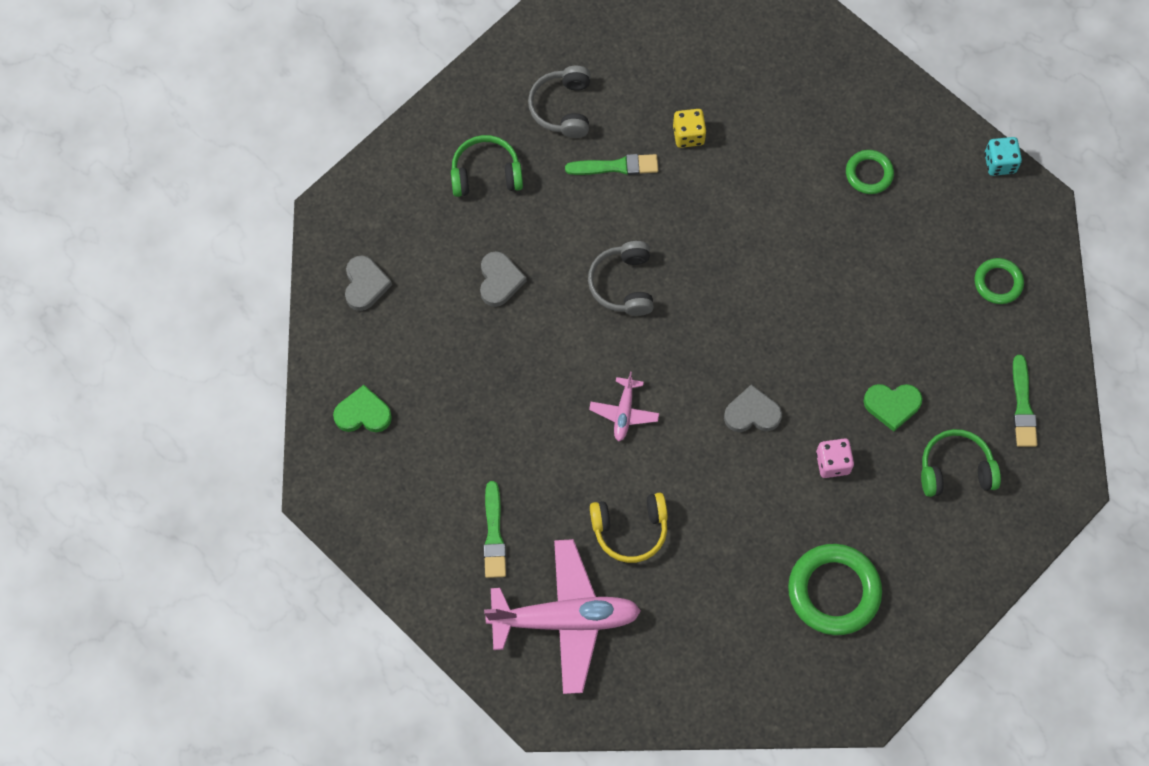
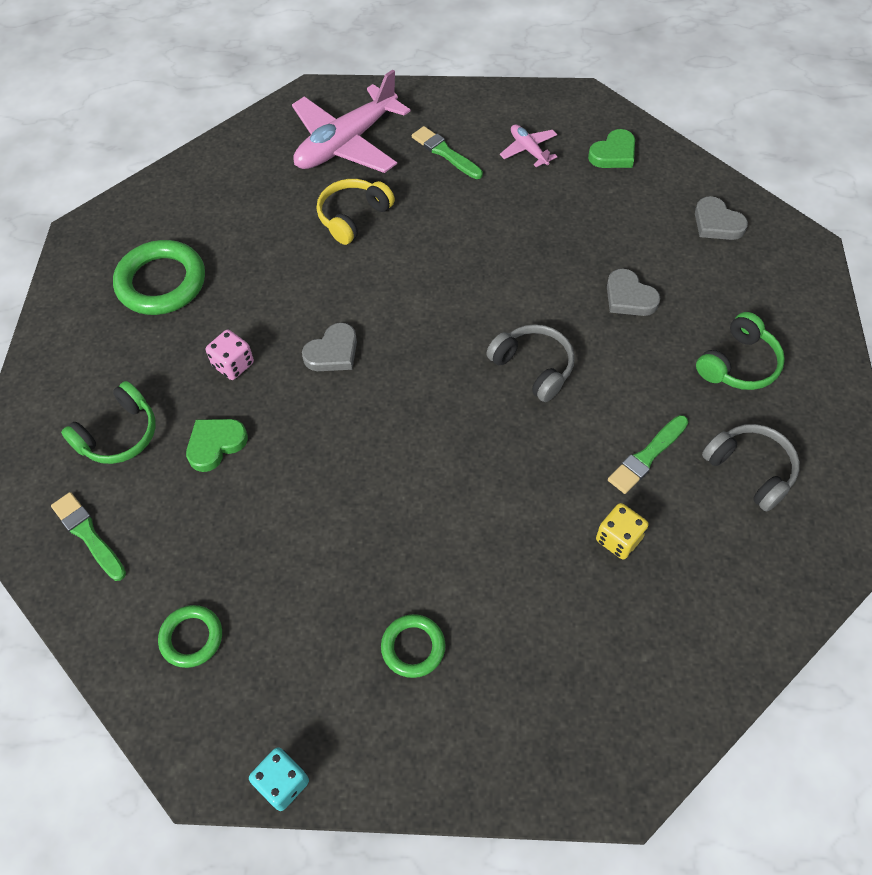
camera: 140 degrees right, 10 degrees down
(624, 412) = (434, 281): pink plane -> pink plane (529, 150)

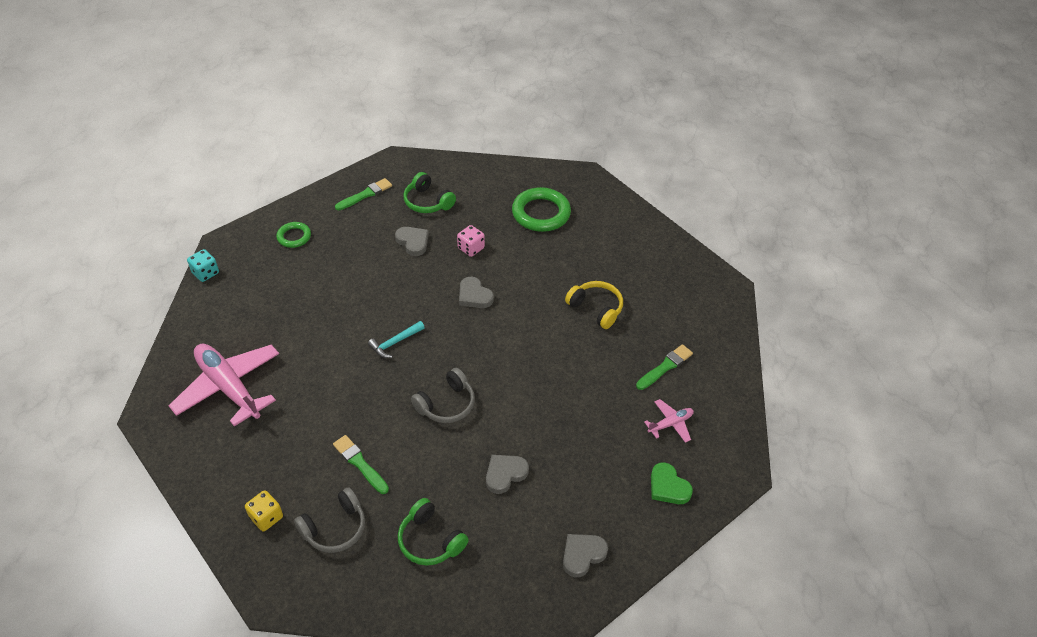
camera: 90 degrees right, 10 degrees down
(215, 444) = (413, 242): green heart -> grey heart
(346, 143) = (673, 306): pink plane -> pink plane (229, 387)
(413, 647) = (260, 327): green ring -> none
(430, 442) = (395, 343): none -> turquoise hammer
(618, 539) = (301, 437): yellow dice -> yellow dice (266, 517)

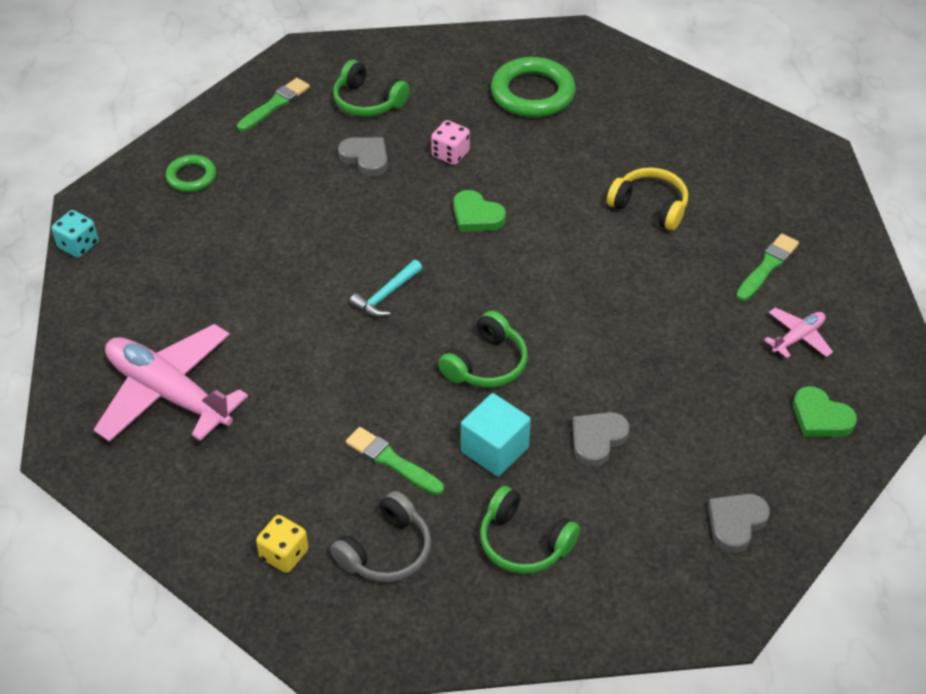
camera: 10 degrees left, 0 degrees up
(432, 468) = (494, 449): none -> turquoise cube
(446, 404) = (486, 364): grey headphones -> green headphones
(474, 296) = (476, 216): grey heart -> green heart

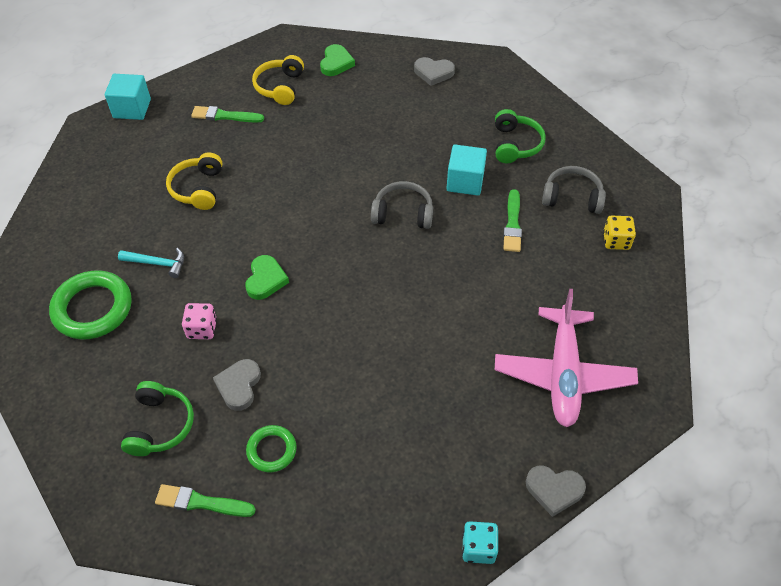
camera: 120 degrees left, 5 degrees up
(191, 177) = (339, 511): green ring -> green ring (271, 450)
(386, 295) = (381, 294): turquoise hammer -> turquoise hammer (157, 263)
(486, 364) = (403, 213): green headphones -> grey headphones
(597, 440) = (422, 141): grey heart -> grey heart (554, 490)
(797, 338) = (280, 87): pink plane -> yellow headphones
(829, 191) = (132, 109): none -> turquoise cube

